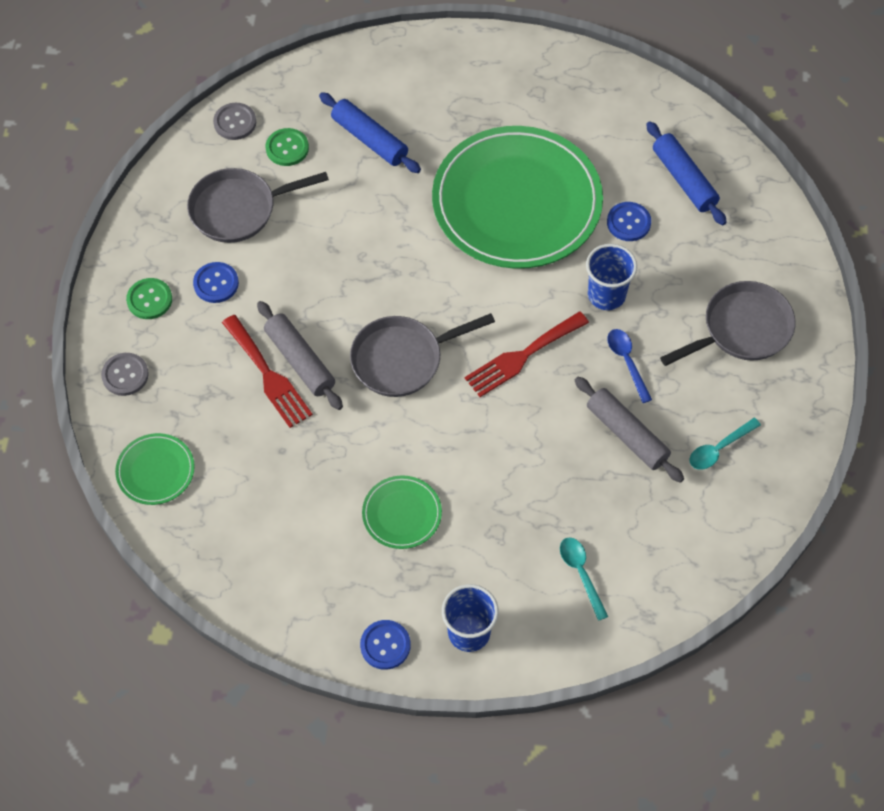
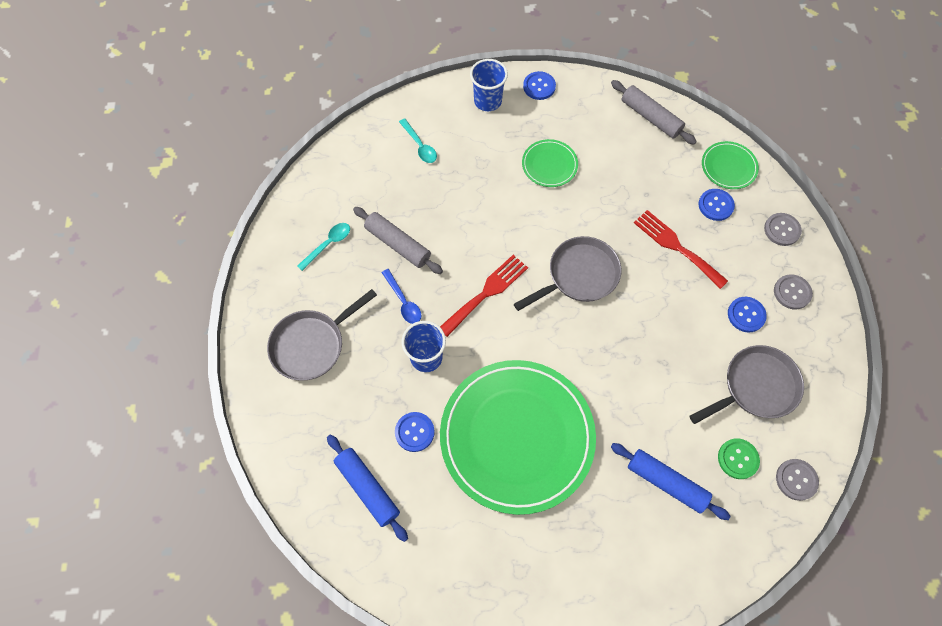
camera: 170 degrees right, 5 degrees up
(149, 299) = (792, 292): green button -> grey button
(196, 420) = (715, 205): none -> blue button
(300, 361) = (656, 261): grey rolling pin -> grey rolling pin (650, 117)

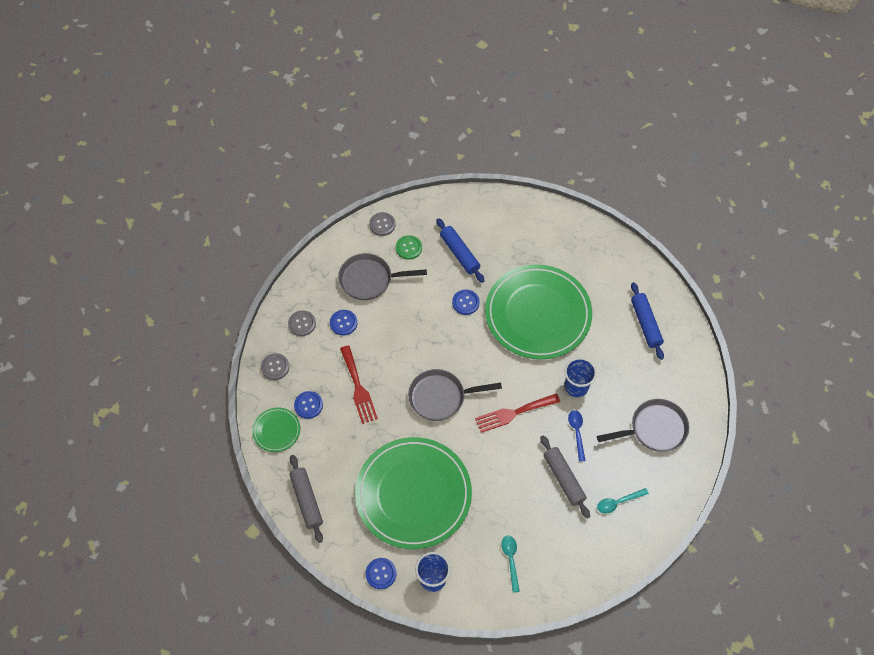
camera: 155 degrees left, 5 degrees down
(414, 432) = (603, 343): blue button -> blue button (465, 302)
(549, 165) = (413, 494): green plate -> green plate, size x2.36

